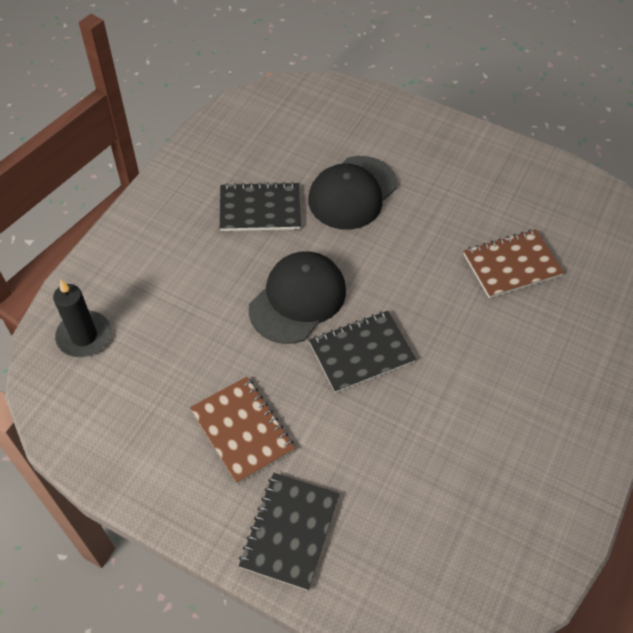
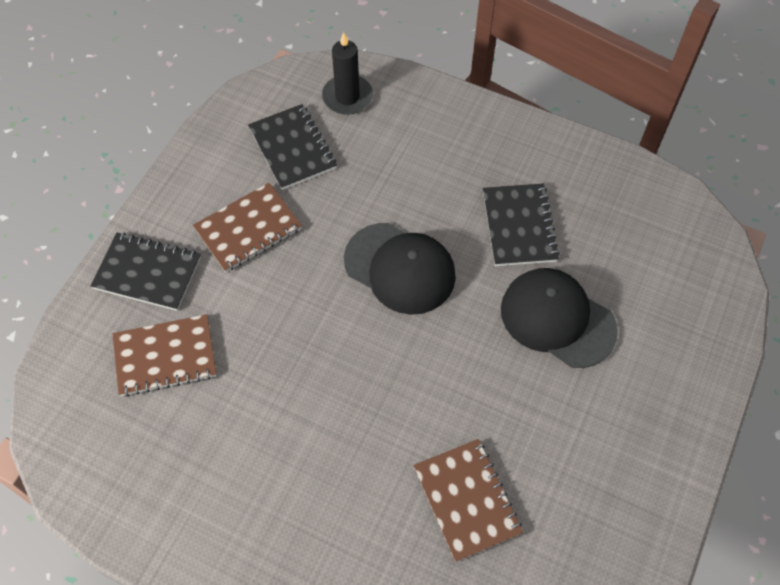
camera: 90 degrees right, 5 degrees up
(361, 353) = (335, 330): black notebook -> black notebook (292, 148)
(390, 506) = (165, 356): none -> brown notebook

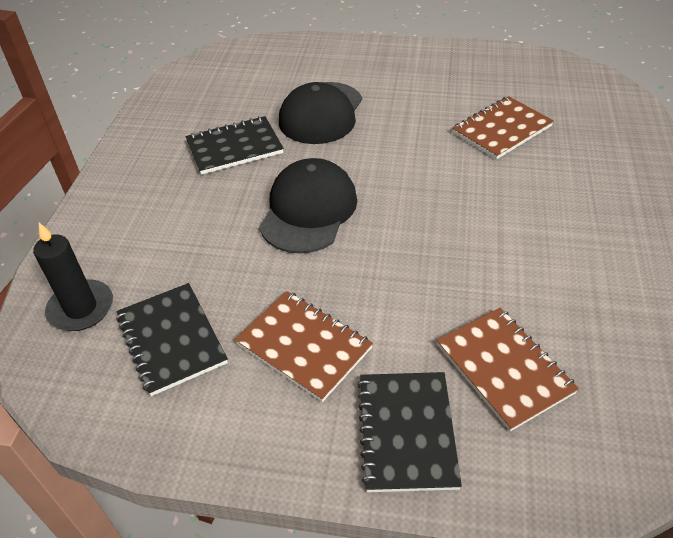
camera: 105 degrees left, 15 degrees down
(292, 148) = (172, 339): black notebook -> black notebook turned 75 degrees counterclockwise

